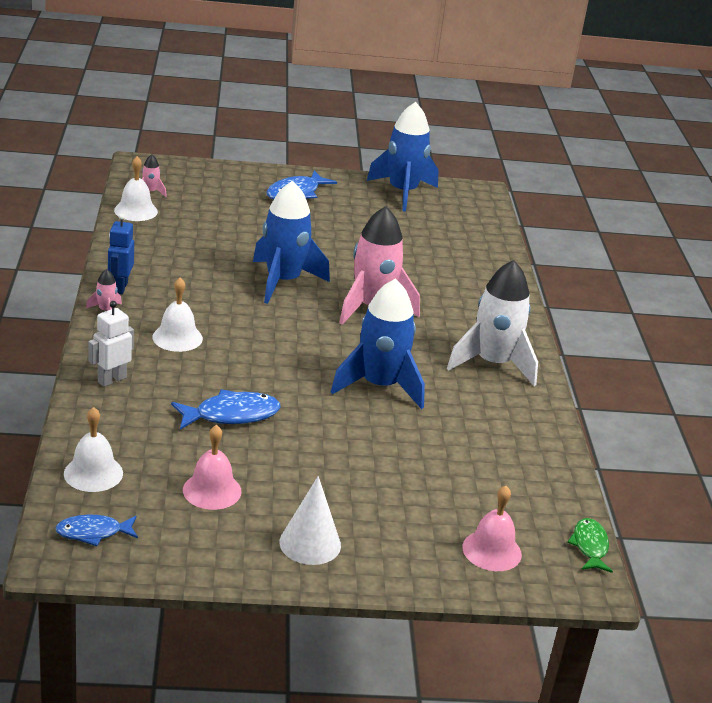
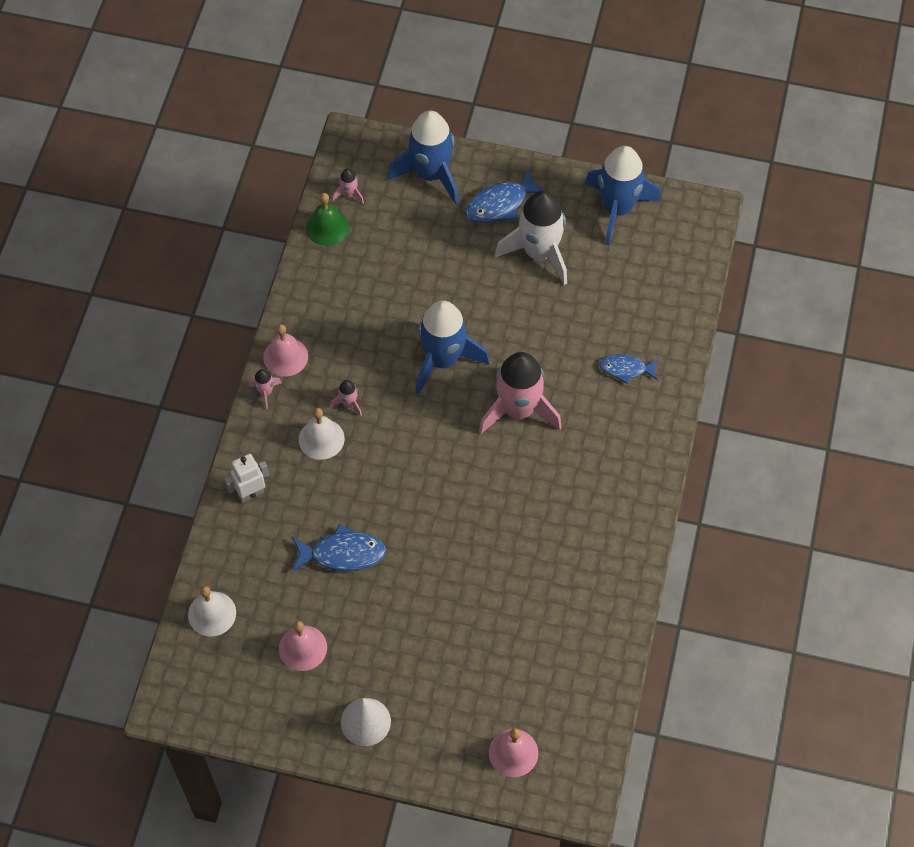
camera: 20 degrees right, 30 degrees up
(93, 533) = (198, 684): blue fish -> blue fish (626, 369)
(120, 287) = (285, 356): blue robot -> pink bell
(136, 211) = (327, 227): white bell -> green bell
(198, 313) = (349, 403): none -> pink rocket
(379, 386) = (487, 529): blue rocket -> blue rocket (431, 174)
(493, 364) = (607, 509): white rocket -> white rocket (539, 252)
(589, 546) = (600, 760): green fish -> none

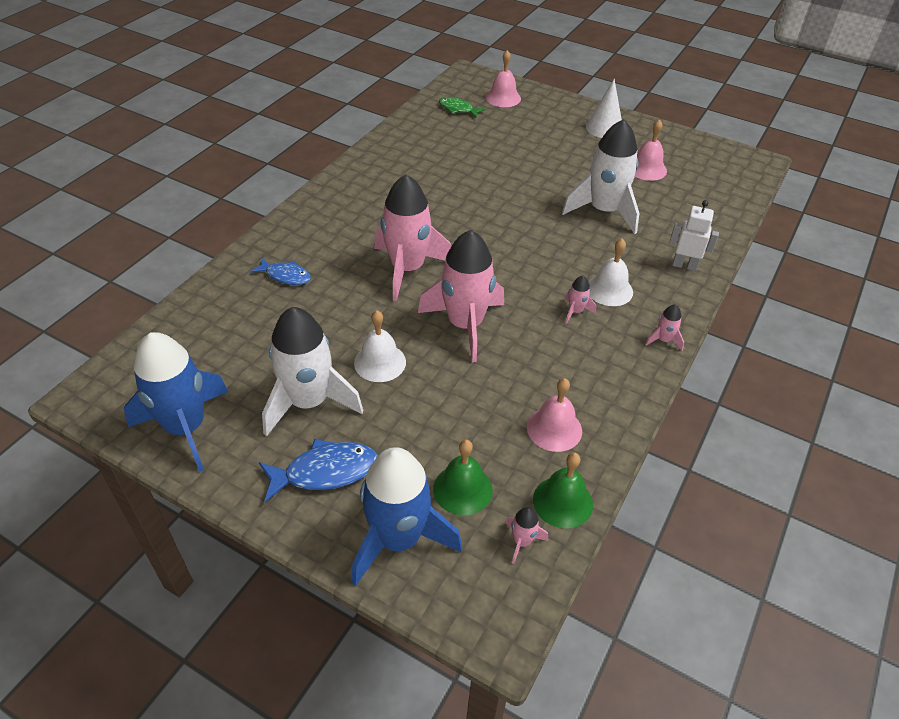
camera: 165 degrees left, 15 degrees down
(212, 613) = (722, 200): white bell -> white bell (380, 362)
(251, 493) = (684, 265): white robot -> white robot turned 150 degrees counterclockwise
(285, 356) = (638, 367): pink bell -> pink bell (554, 429)
(343, 554) = (604, 211): blue fish -> white rocket
(399, 217) = (462, 489): none -> green bell
(443, 360) = (465, 325): blue rocket -> pink rocket
(563, 704) = (458, 109): none -> green fish

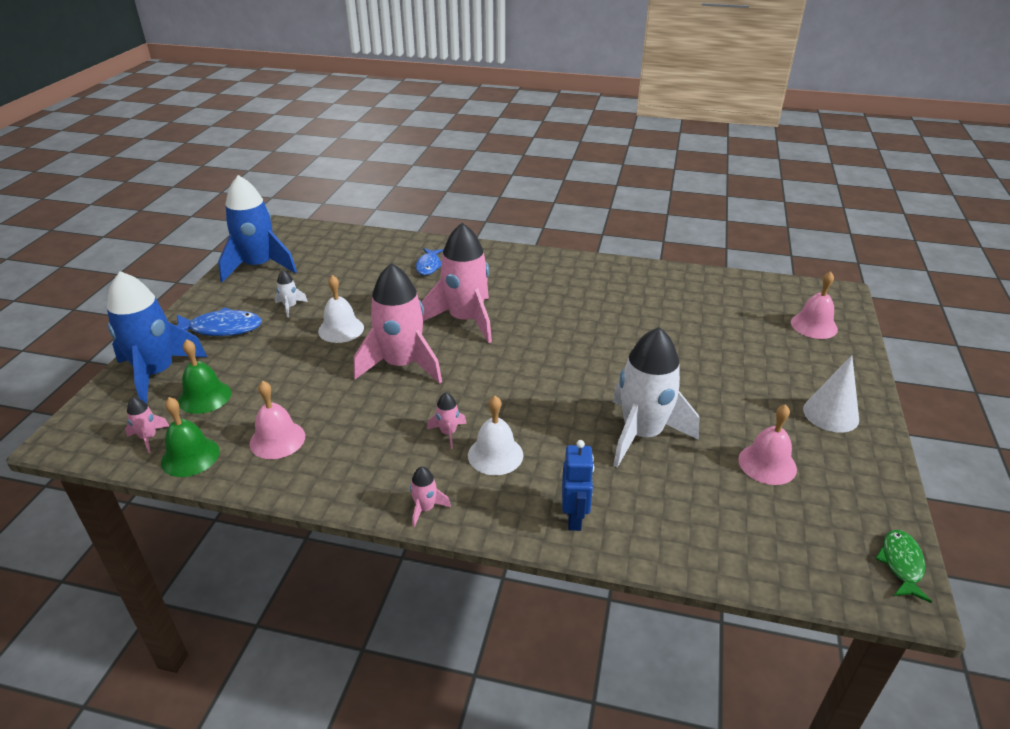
camera: 75 degrees right, 10 degrees down
(309, 402) = (290, 307): white rocket -> white rocket, size x0.41
(325, 471) = (221, 328): blue fish -> blue fish turned 60 degrees counterclockwise
(458, 109) = (756, 300): green fish -> green fish (901, 564)
(684, 265) = (574, 518): white robot -> blue robot

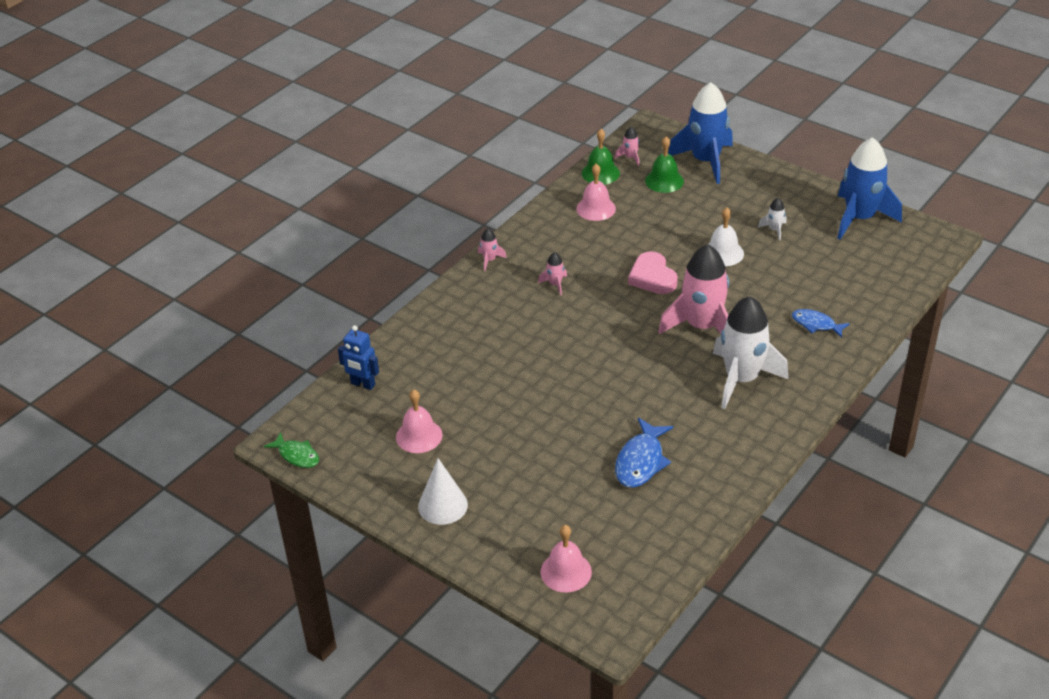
camera: 115 degrees right, 5 degrees up
(221, 328) = (755, 192): blue fish -> blue fish (641, 461)
(402, 365) = (652, 277): pink rocket -> pink heart
(495, 455) = (518, 301): white bell -> none
(574, 518) = (438, 320): blue robot -> blue robot (362, 384)
(642, 434) = (492, 381): white rocket -> white rocket (741, 379)

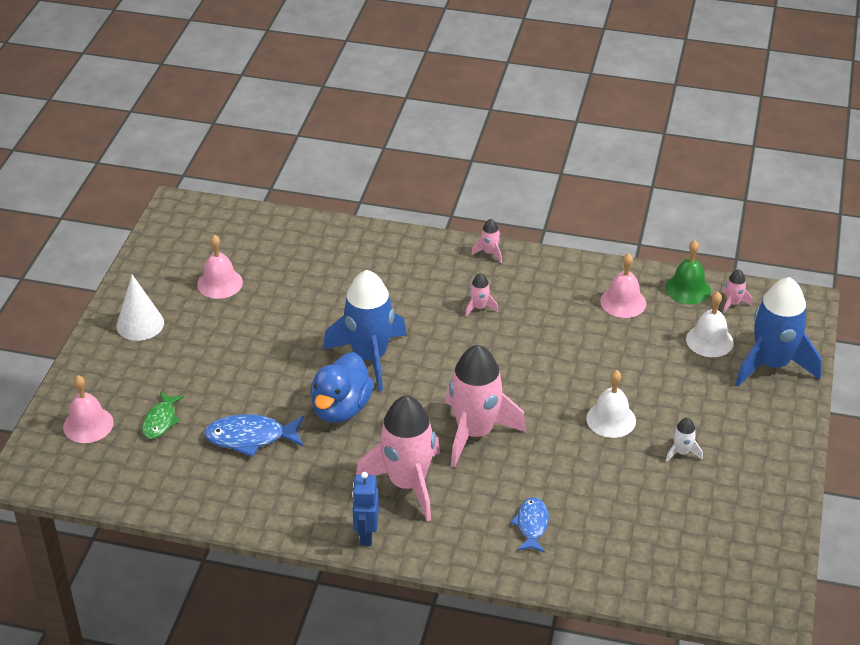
camera: 65 degrees right, 0 degrees up
(297, 455) = (165, 221): green fish -> green fish (161, 421)
(362, 384) = (270, 229): blue robot -> blue robot (366, 535)
(634, 396) = (341, 408): none -> blue duck
(652, 277) = (534, 374): pink heart -> none
(664, 181) = (709, 341): green bell -> white bell
(741, 379) = (407, 483): white rocket -> pink rocket
(859, 218) = (756, 524): blue rocket -> blue rocket (369, 357)

